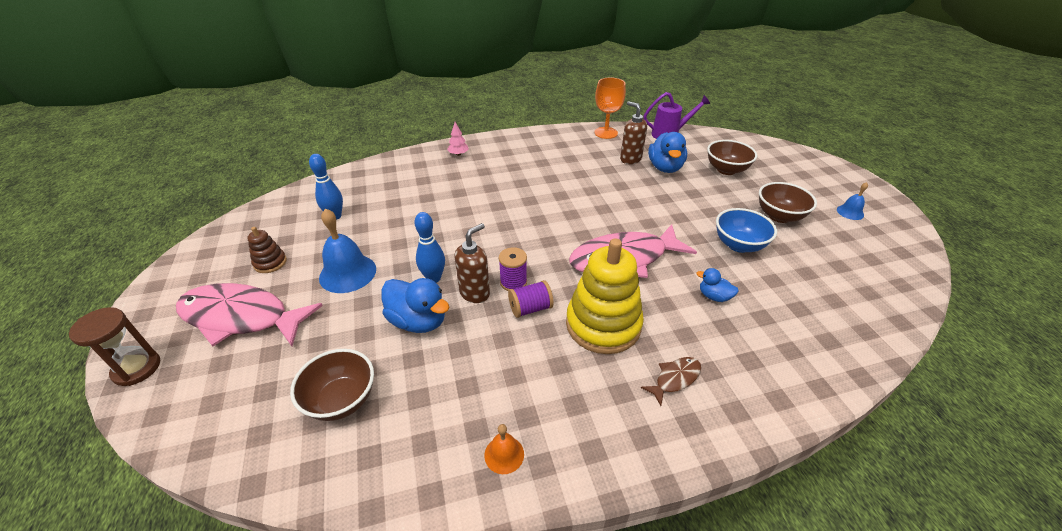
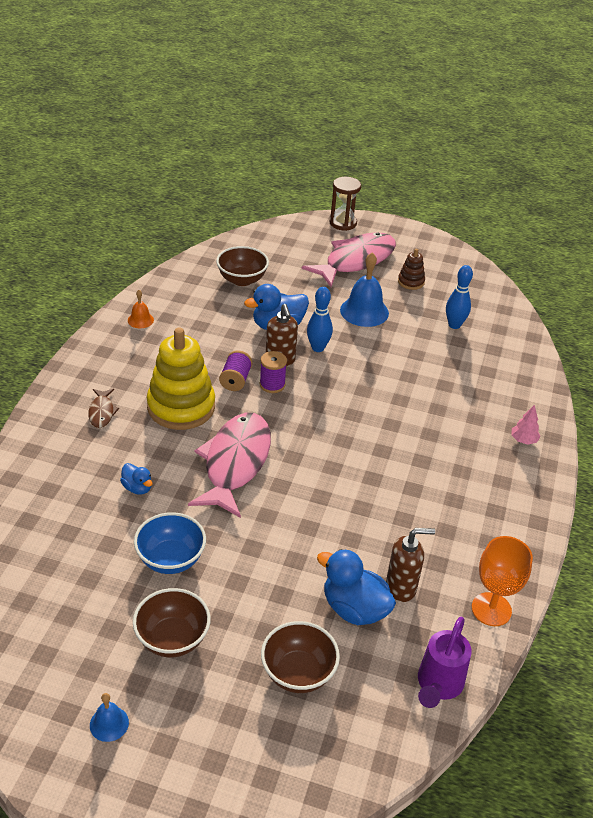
camera: 120 degrees right, 0 degrees up
(714, 296) = (137, 488): blue duck -> blue duck turned 75 degrees clockwise

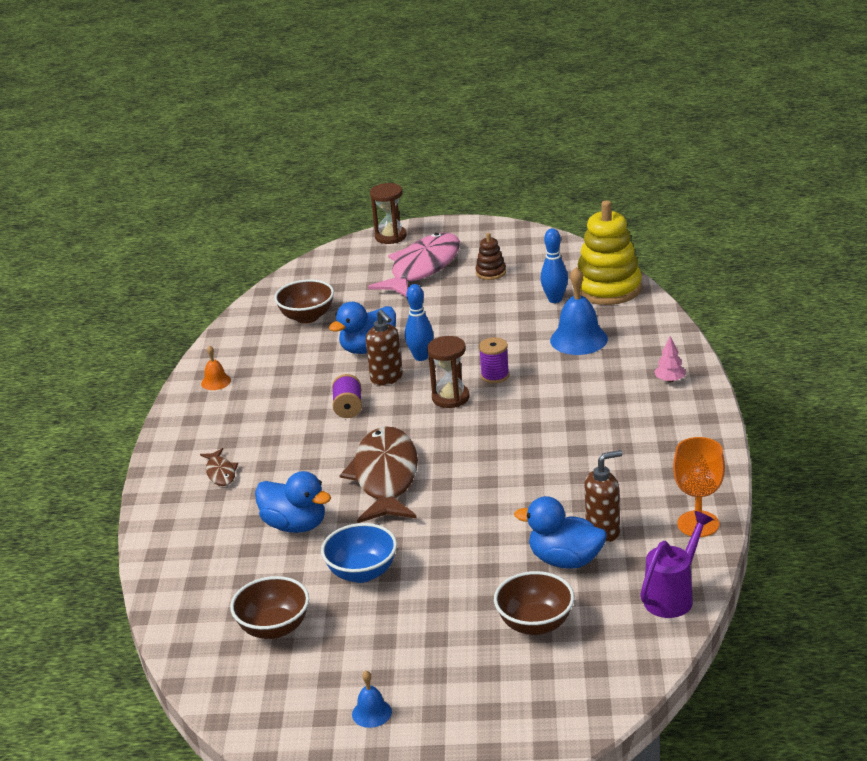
camera: 10 degrees left, 10 degrees down
(137, 488) = (295, 525): blue duck -> blue duck, size x1.85
(172, 639) = (398, 633): brown bowl -> brown bowl (274, 628)
(181, 407) = (303, 446): yellow stacking toy -> yellow stacking toy (608, 288)
(235, 463) = (385, 477): pink fish -> brown fish
(272, 385) = (389, 401): purple spool -> purple spool (495, 376)
(325, 397) = (450, 398): none -> brown hourglass
(364, 311) = (454, 312): blue bell -> blue bell (578, 339)
(438, 686) = (673, 596): purple watering can -> purple watering can turned 150 degrees counterclockwise

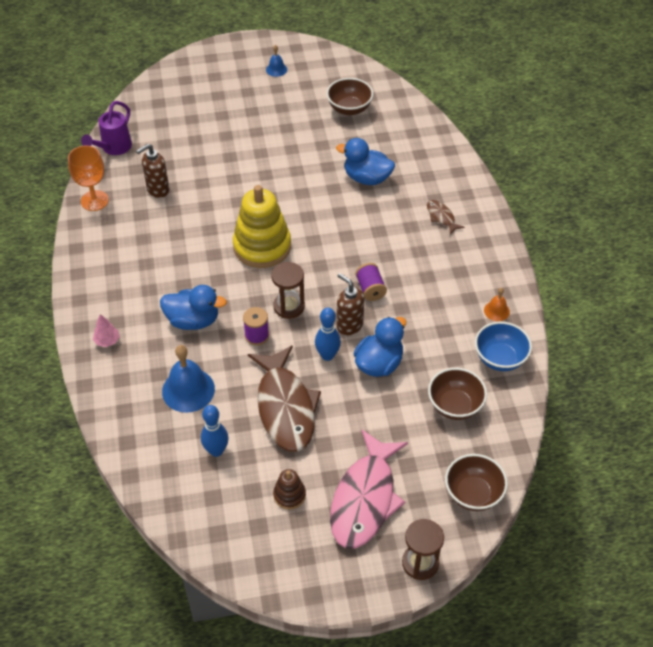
camera: 165 degrees right, 20 degrees up
(362, 573) = (309, 148): blue bowl -> blue bowl (500, 358)
(385, 477) = (317, 222): brown fish -> brown fish (285, 407)
(535, 624) = (195, 124): brown bowl -> brown bowl (473, 494)
(565, 560) = (181, 167): blue duck -> blue duck (193, 320)
(608, 288) = (164, 473): yellow stacking toy -> yellow stacking toy (262, 246)

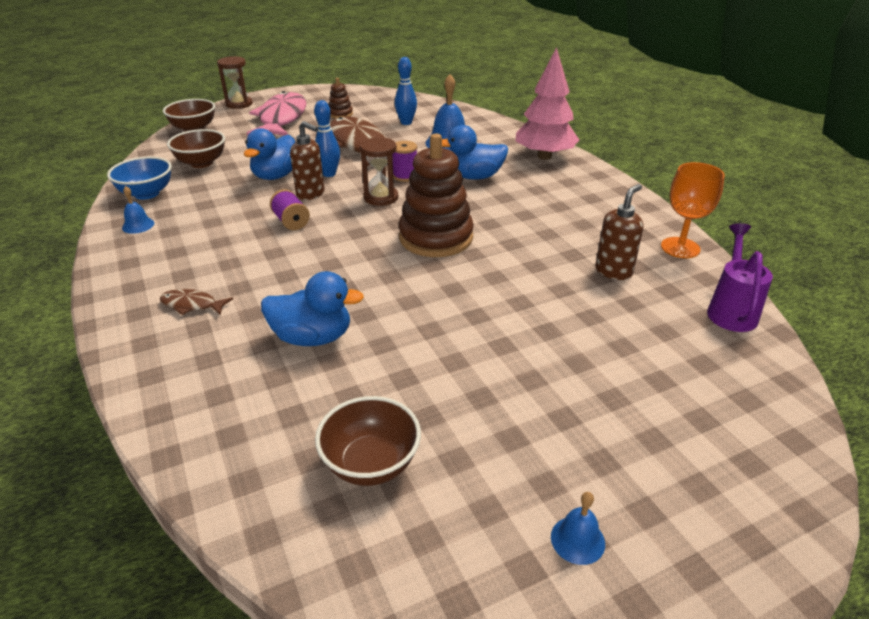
camera: 165 degrees right, 15 degrees down
(107, 341) = (544, 156): pink tree -> pink tree, size x2.45
(262, 246) = (436, 238): yellow stacking toy -> brown stacking toy
(441, 217) = (192, 305): brown fish -> brown fish turned 150 degrees clockwise
(496, 311) = (138, 225): orange bell -> blue bell

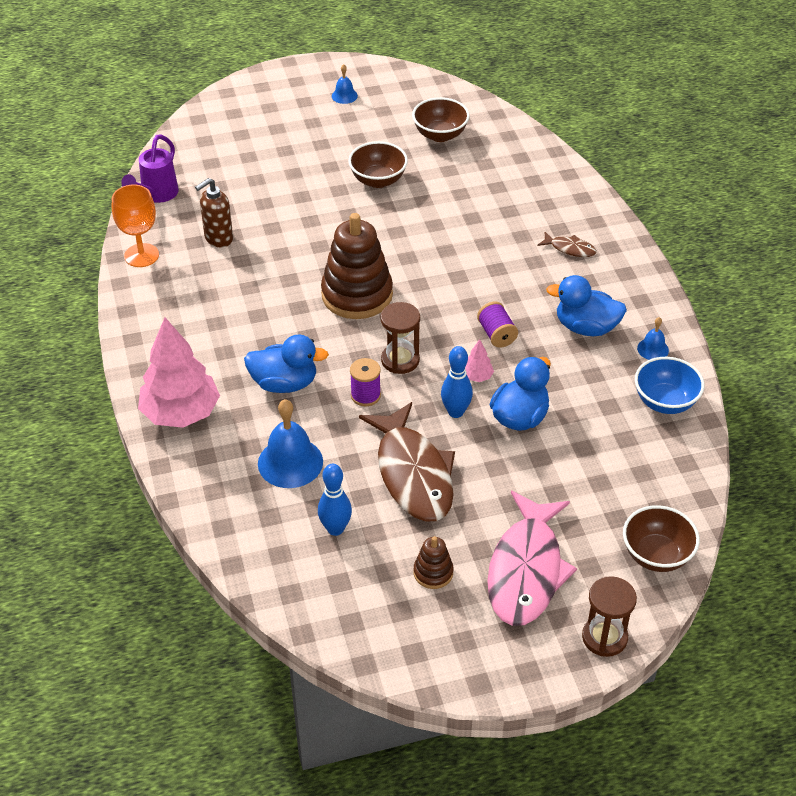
camera: 170 degrees left, 10 degrees up
(201, 163) = (619, 458): brown bowl -> brown bowl (378, 180)
(311, 194) = (477, 376): brown soap dispenser -> pink tree
(313, 337) = (473, 211): blue duck -> blue duck (586, 327)

